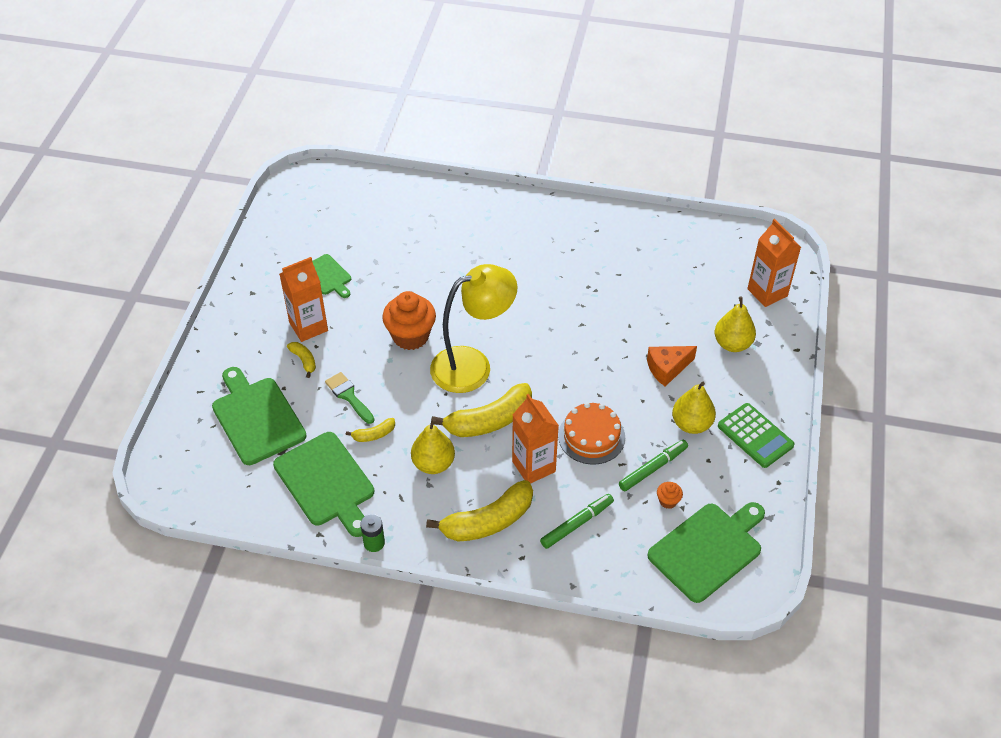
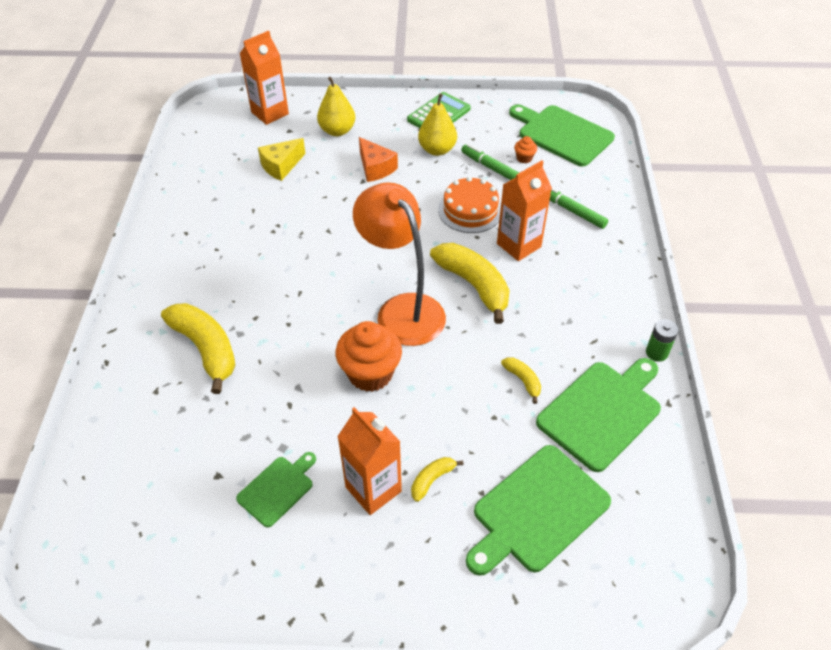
camera: 100 degrees left, 0 degrees up
(348, 396) = (475, 417): green brush -> none
(433, 464) = (543, 321): yellow pear -> none
(473, 365) = (402, 309): yellow lamp -> orange lamp
(488, 521) = (593, 269): yellow banana -> yellow banana (206, 349)
(679, 296) = (281, 166): none -> yellow cheese

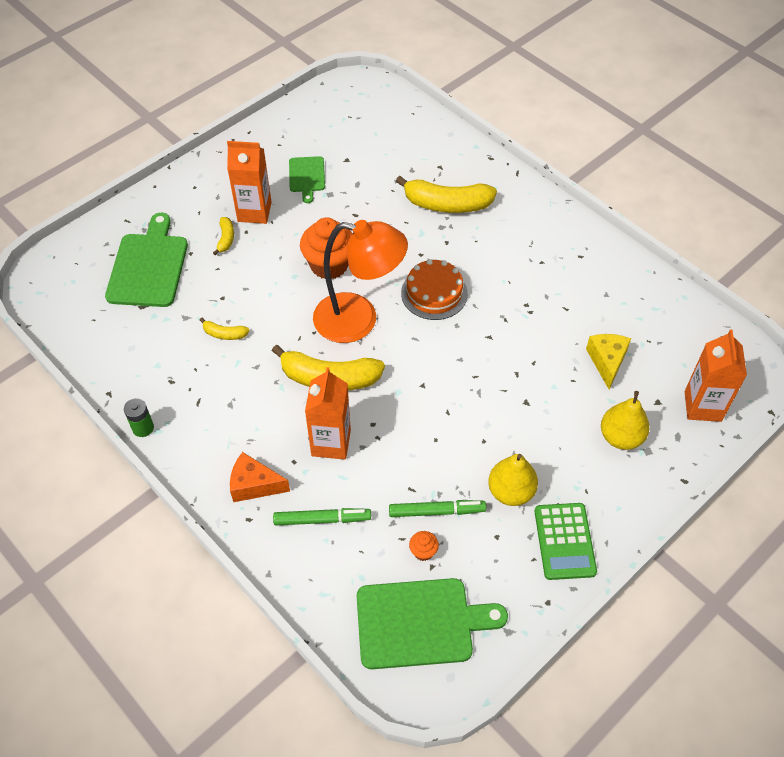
camera: 135 degrees right, 5 degrees up
(375, 168) = (534, 424): orange cheese -> orange cheese (254, 485)
(470, 210) = (406, 446): orange cake -> orange cake (434, 293)
(602, 411) = (152, 353): green cutting board -> none

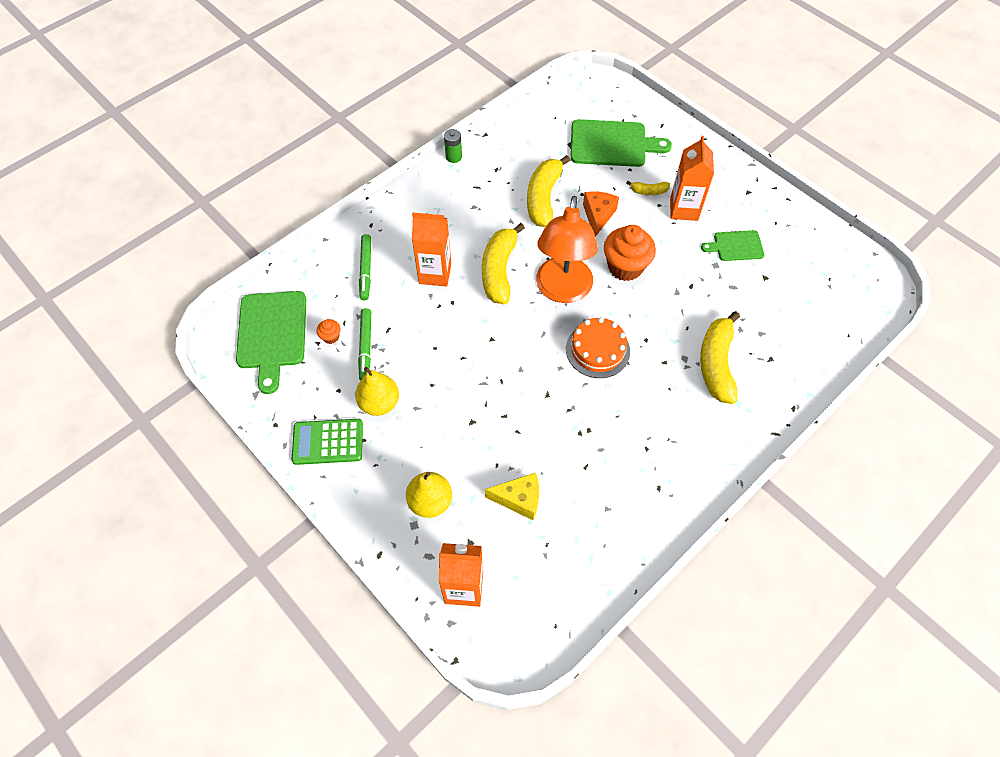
camera: 90 degrees right, 5 degrees up
(224, 334) = (543, 198): yellow banana -> yellow banana, size x2.12
(254, 485) = (399, 226): orange cheese -> orange cheese (598, 216)

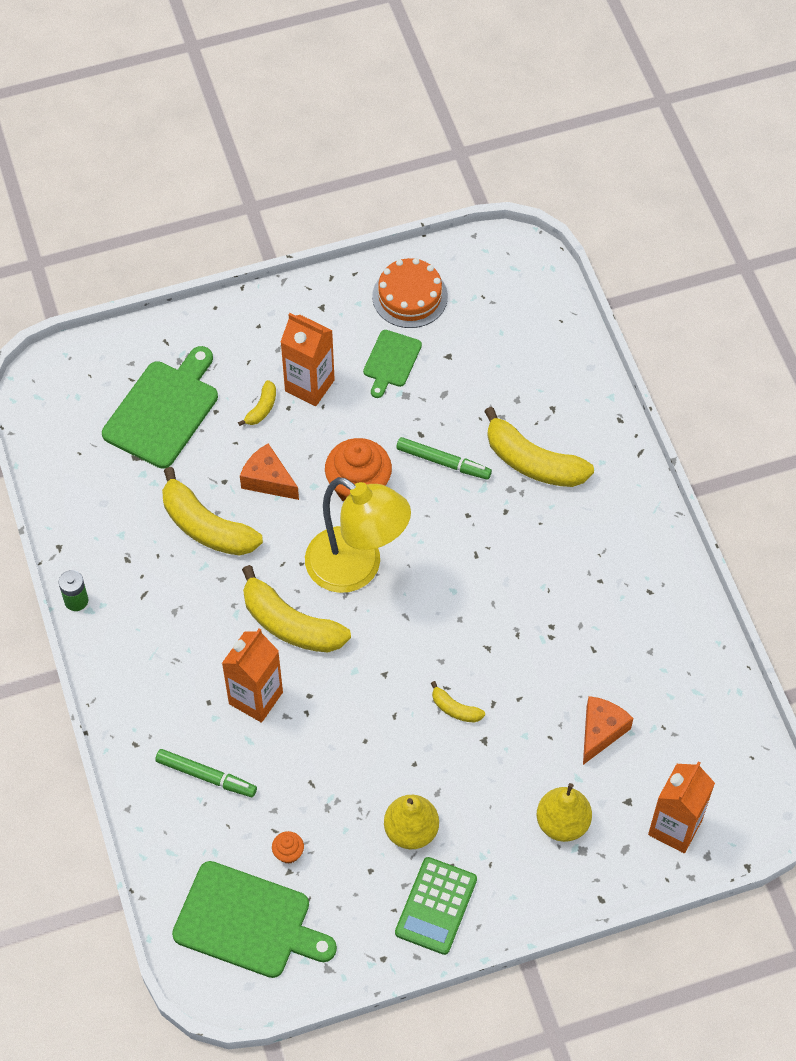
camera: 65 degrees left, 0 degrees up
(366, 347) = (324, 818): green marker -> green marker (443, 462)
(487, 393) = (455, 709): none -> yellow banana
(519, 499) = (601, 731): yellow cheese -> orange cheese
(562, 290) = (356, 569): orange lamp -> yellow lamp
(597, 350) = (456, 570): orange cake -> orange cake (410, 296)

